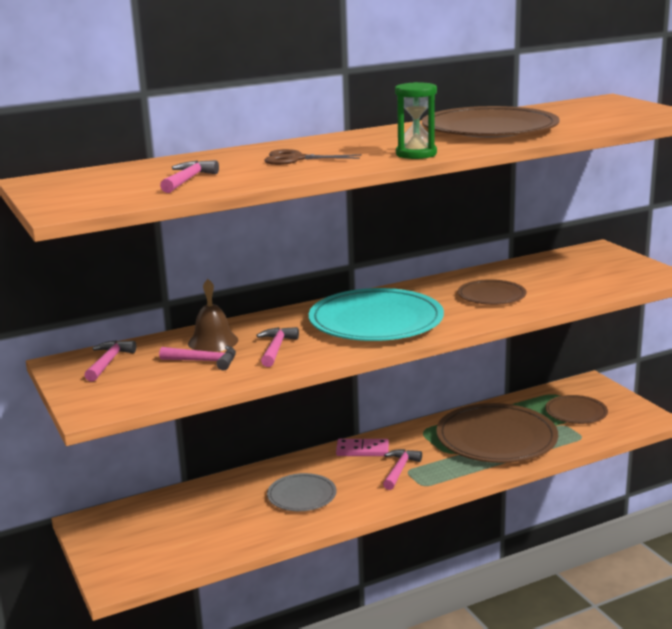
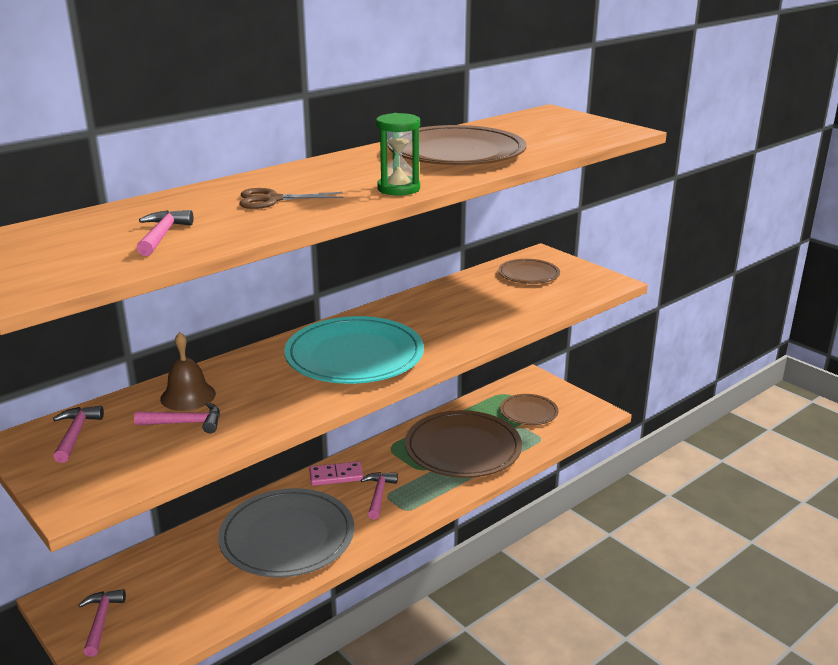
camera: 15 degrees left, 5 degrees up
(276, 348) = (260, 399): pink hammer -> pink hammer (101, 621)
(302, 495) = (287, 537): grey plate -> grey plate, size x1.88
(491, 296) = (459, 316): brown plate -> brown plate (528, 274)

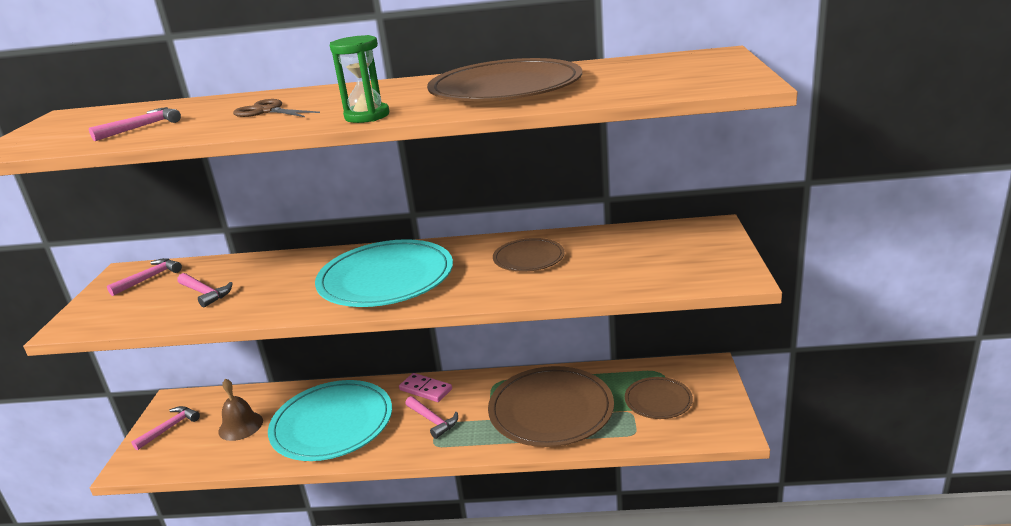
camera: 45 degrees right, 0 degrees up
(188, 396) = (241, 273): brown bell -> brown bell (240, 426)
(287, 537) = (332, 424): grey plate -> turquoise plate
(379, 494) = (433, 421): pink hammer -> pink hammer turned 90 degrees clockwise
(528, 274) = (662, 245): brown plate -> brown plate (528, 258)

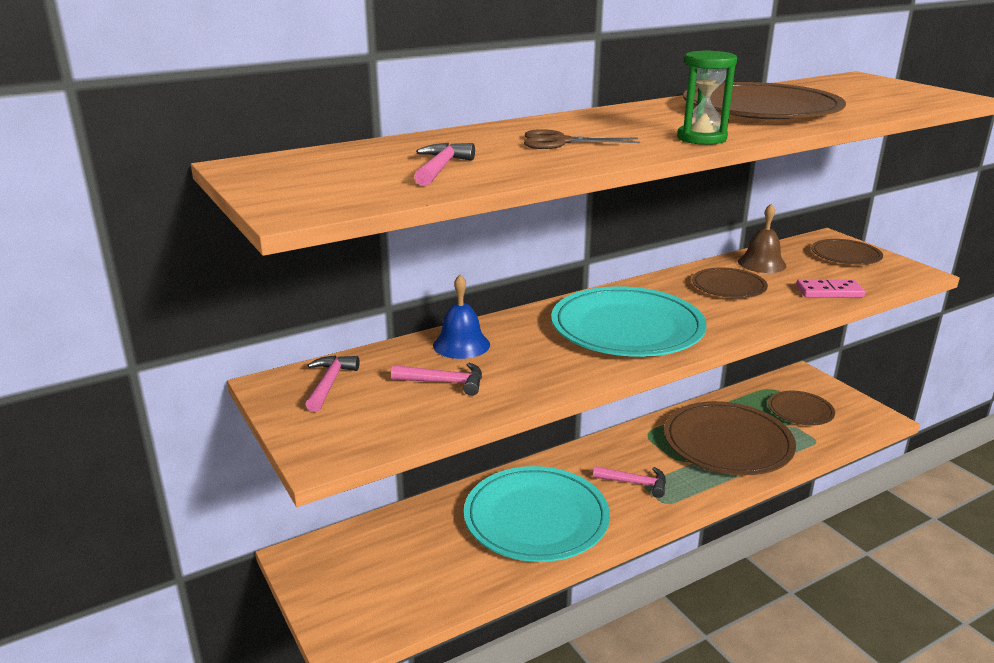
camera: 35 degrees left, 0 degrees up
(170, 428) = (338, 585): pink hammer -> none
(240, 426) = (430, 553): brown bell -> brown bell (762, 263)
(261, 267) = (461, 344): none -> blue bell
(425, 390) = (589, 458): pink domino -> pink domino (829, 292)
(697, 247) = (845, 255): none -> brown plate

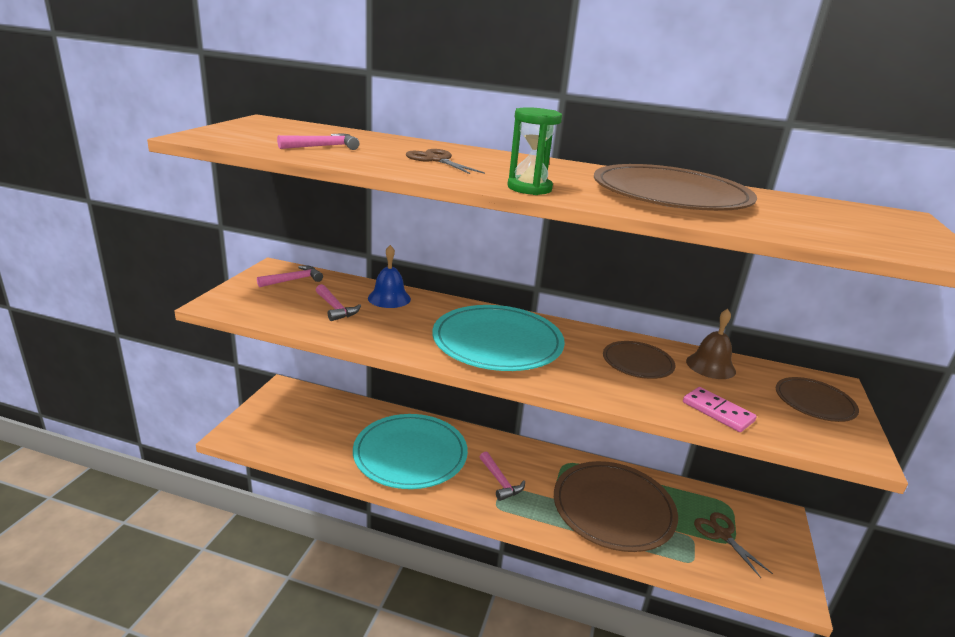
camera: 45 degrees right, 0 degrees up
(800, 411) = (722, 534): brown plate -> brown scissors

